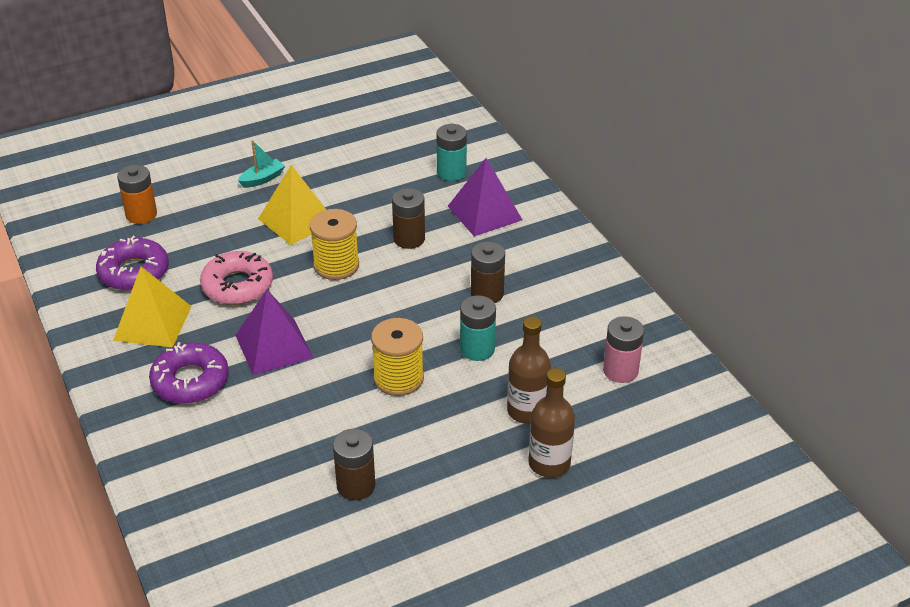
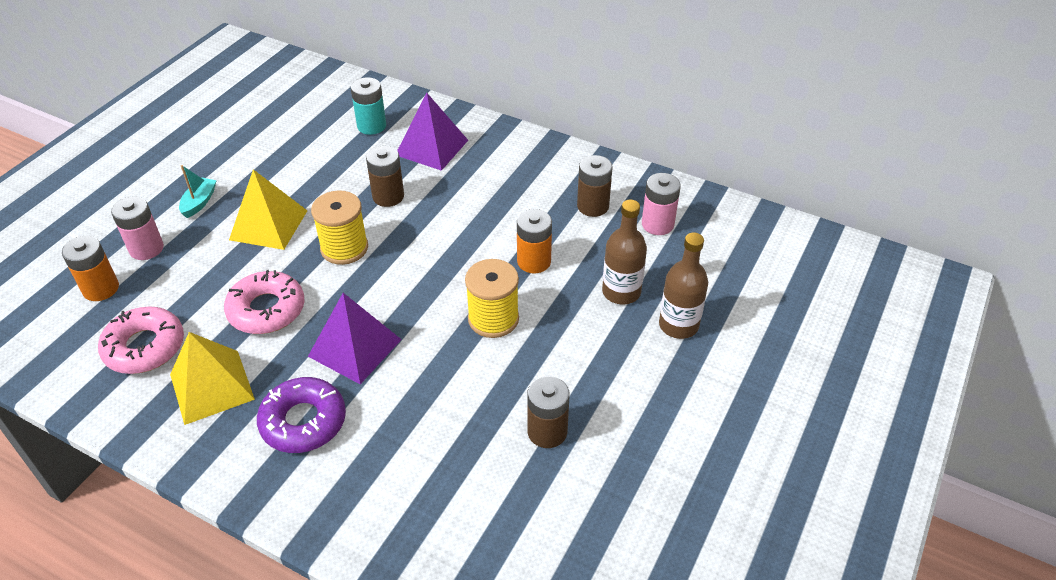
camera: 35 degrees left, 5 degrees up
(134, 272) = (144, 347): purple donut -> pink donut
(195, 198) = (146, 248): none -> pink battery
(477, 349) = (534, 261): turquoise battery -> orange battery
(487, 294) = (497, 212): brown battery -> brown battery (593, 206)

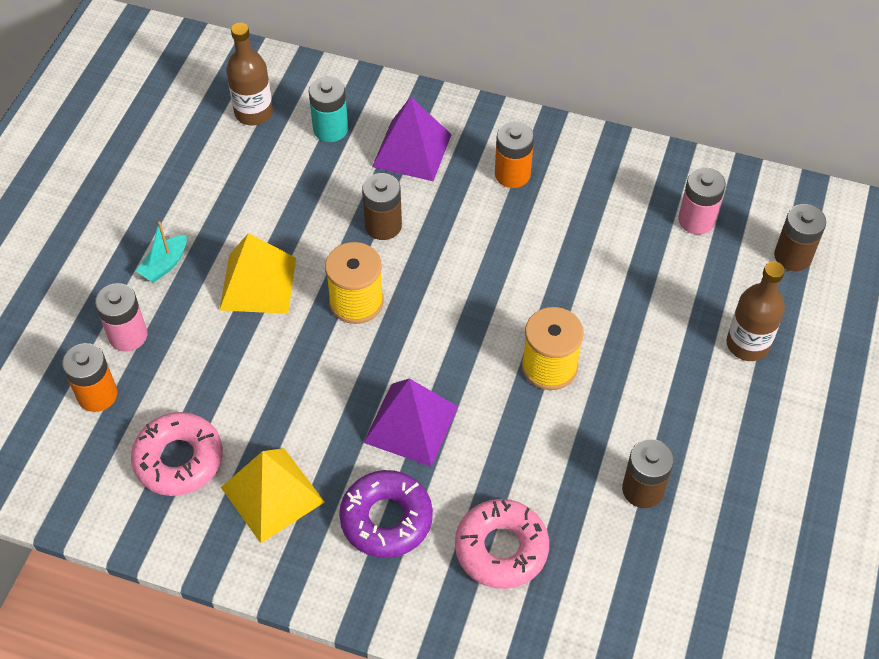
camera: 10 degrees left, 10 degrees up
(199, 202) = (164, 265): turquoise boat -> turquoise boat turned 150 degrees counterclockwise
(266, 310) = (297, 393): pink donut -> pink donut (501, 548)
(534, 261) = (573, 288): orange battery -> orange battery (512, 174)
(593, 206) = (619, 206): brown battery -> brown battery (792, 256)
(621, 292) = (677, 313): brown bottle -> brown bottle (253, 113)

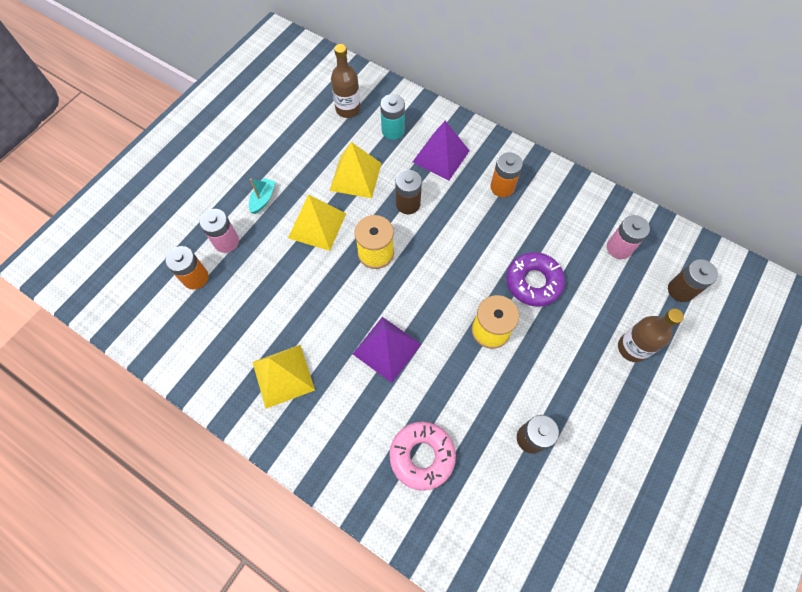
camera: 15 degrees right, 10 degrees up
(164, 265) = (263, 199): turquoise boat -> turquoise boat turned 150 degrees clockwise
(179, 459) = (232, 335): pink donut -> none
(294, 204) = (355, 176): none -> yellow pyramid
(386, 519) = (351, 413): purple donut -> purple donut (533, 282)

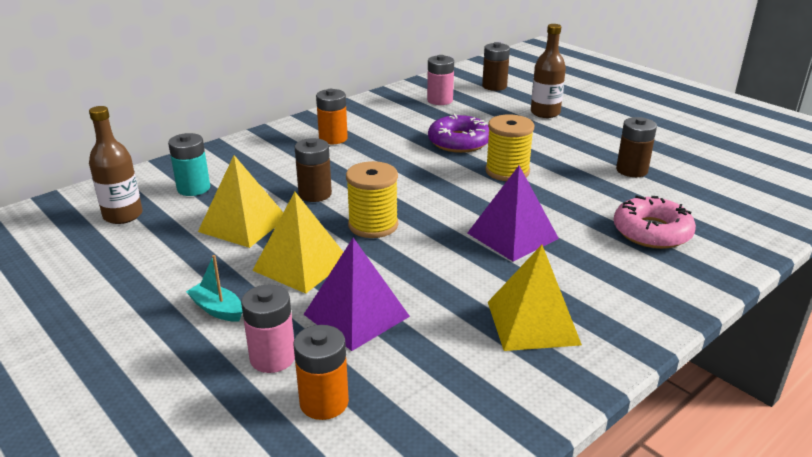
camera: 75 degrees left, 35 degrees down
(441, 156) = (262, 164): purple pyramid -> purple pyramid (356, 315)

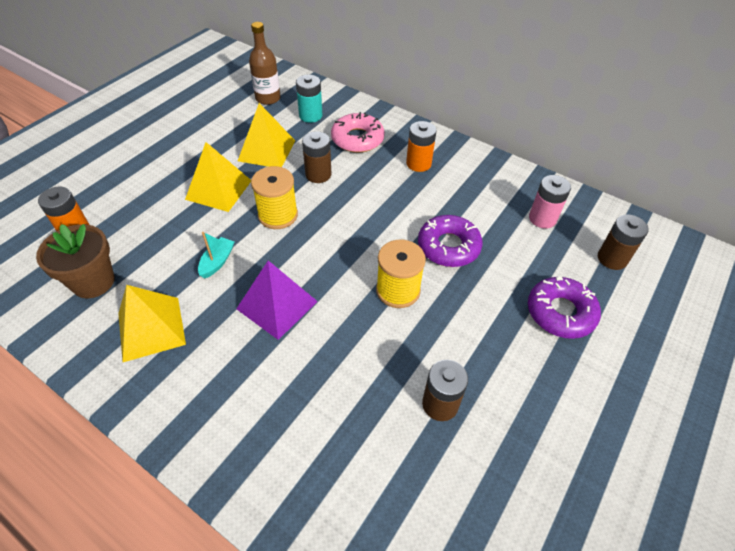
camera: 75 degrees right, 20 degrees up
(217, 309) = (166, 166): turquoise boat -> turquoise boat (217, 262)
(272, 358) = (118, 201): pink battery -> none
(356, 315) = (160, 228): purple pyramid -> none
(440, 376) = (93, 282): none -> brown flower pot
(545, 113) = (560, 312): brown bottle -> purple donut
(652, 232) = (304, 420): pink donut -> pink donut (357, 139)

